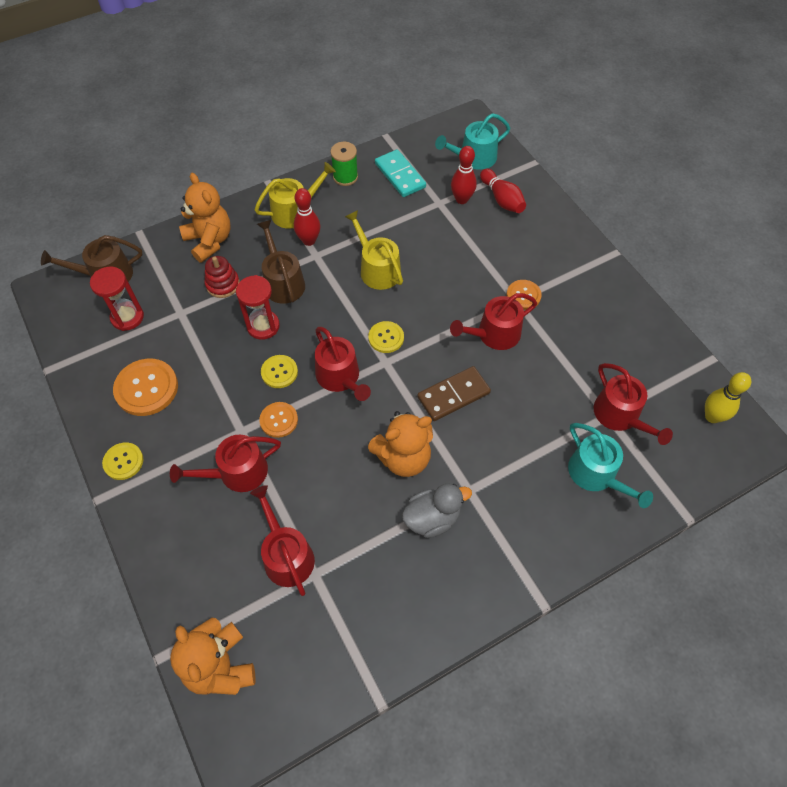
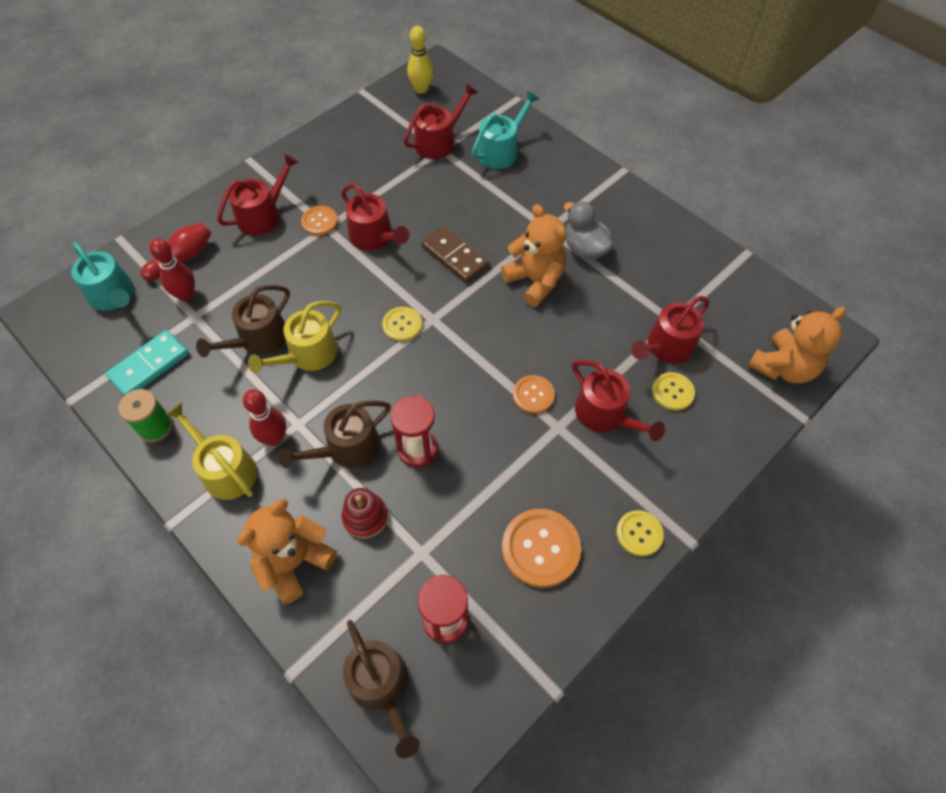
camera: 105 degrees left, 0 degrees up
(279, 372) = (475, 412): yellow button -> yellow button (672, 392)
(340, 377) = (463, 353): red watering can -> red watering can (263, 215)
(403, 240) = (258, 339): none -> brown watering can

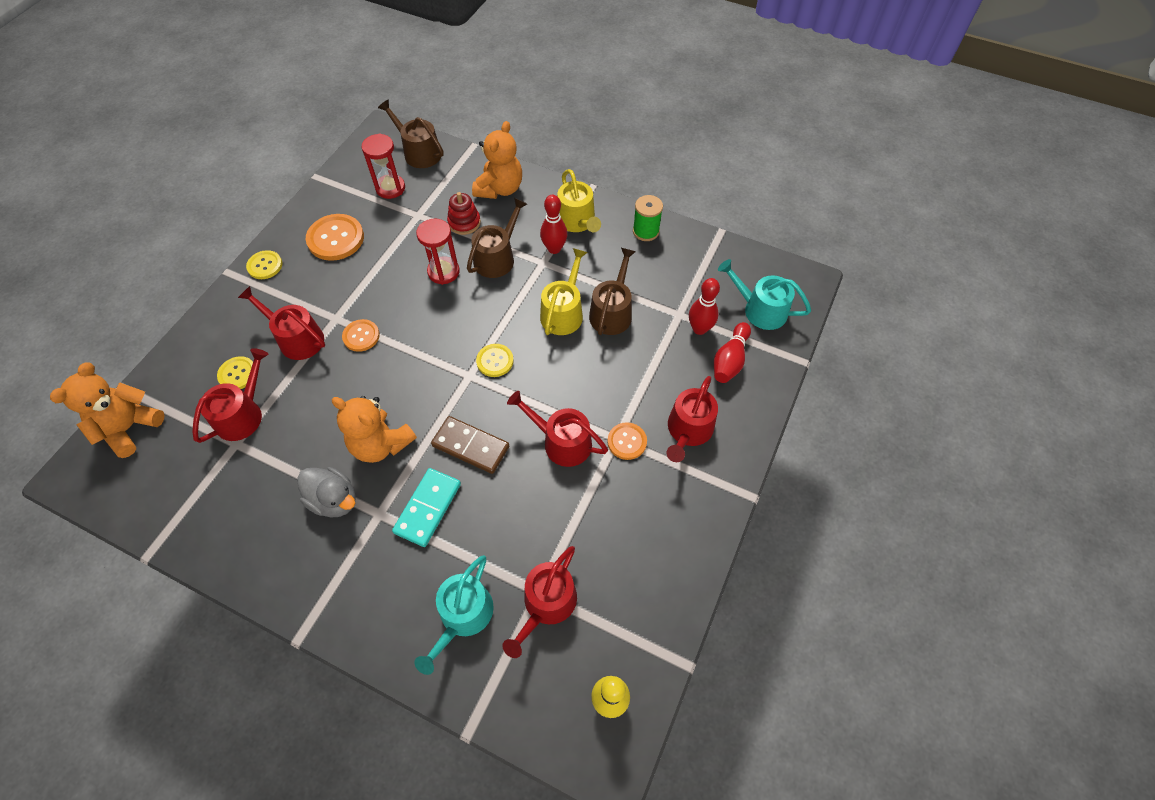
camera: 160 degrees right, 0 degrees up
(149, 366) = (684, 267): turquoise domino -> turquoise domino (427, 508)
(225, 469) = (577, 221): yellow watering can -> yellow watering can turned 45 degrees clockwise

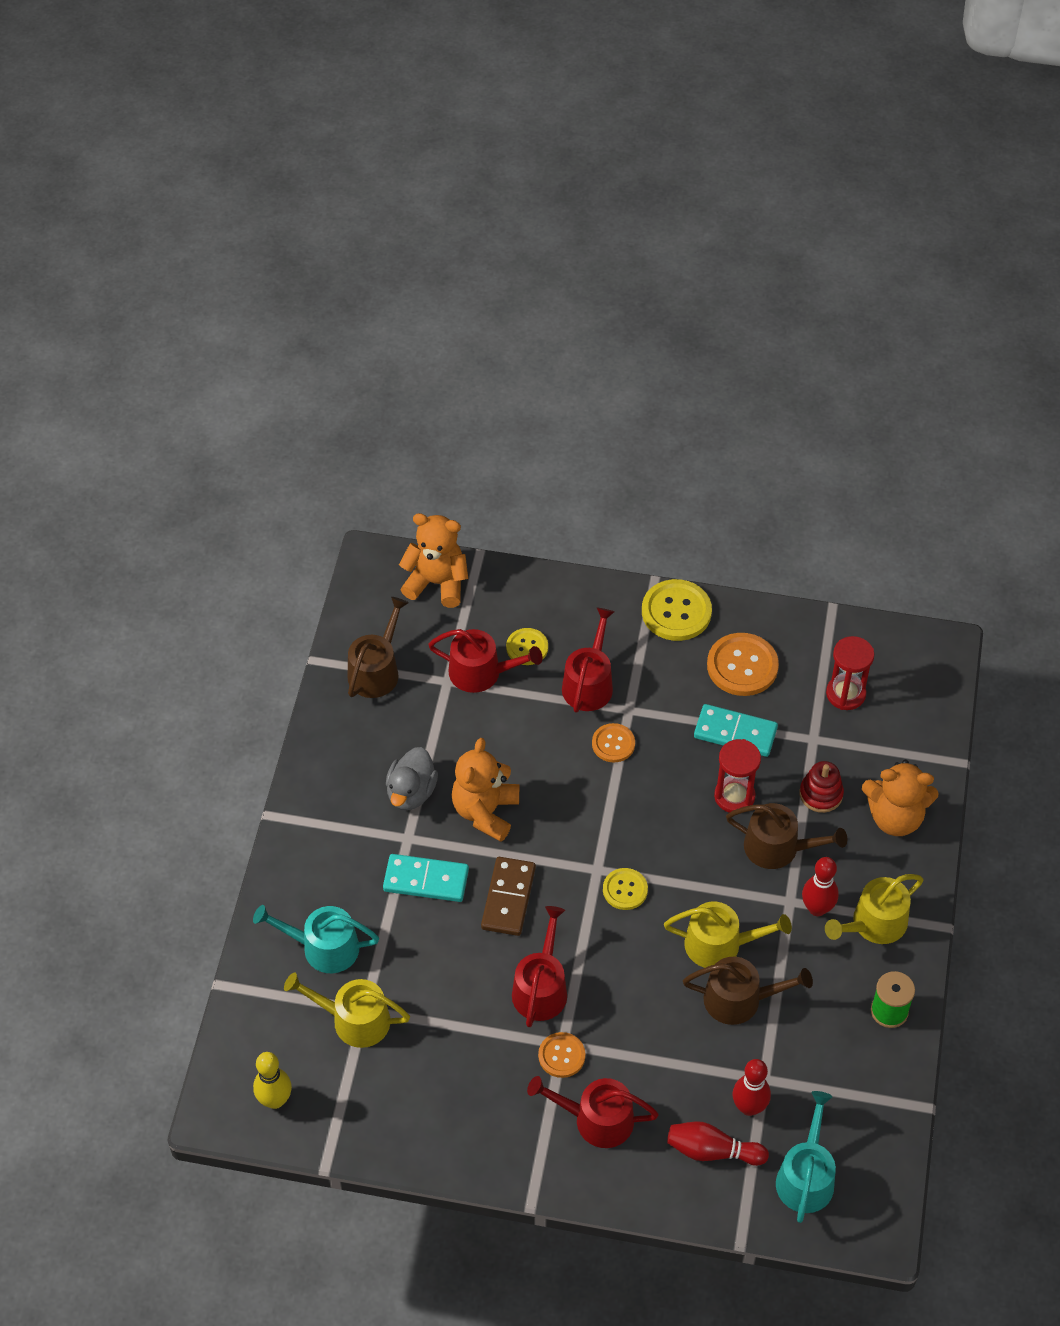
camera: 75 degrees right, 5 degrees down
(265, 266) = (676, 612): yellow button -> yellow button, size x1.68
(390, 257) = (735, 732): none -> turquoise domino
(419, 152) = (921, 704): brown watering can -> brown watering can (376, 670)
(546, 604) = (354, 1020): red watering can -> yellow watering can

